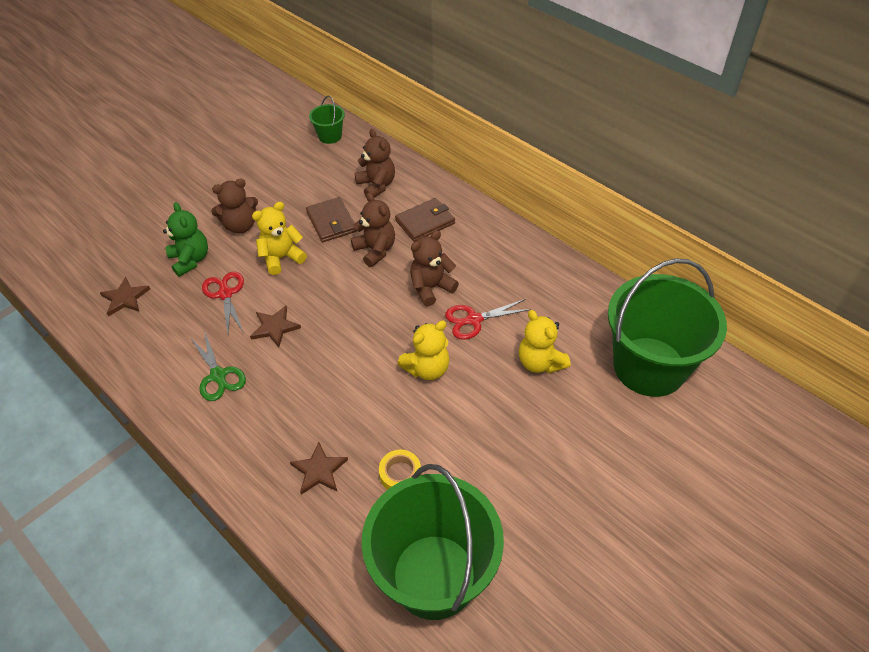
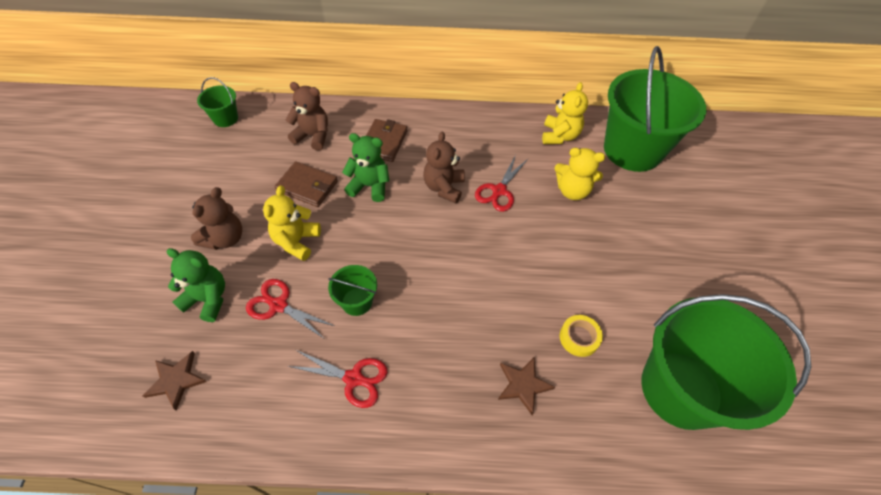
camera: 45 degrees left, 5 degrees up
(218, 375) = (353, 378): green scissors -> red scissors
(275, 327) = (357, 301): brown star -> green bucket
(375, 250) = (369, 186): brown teddy bear -> green teddy bear
(427, 368) = (508, 248): yellow teddy bear -> yellow teddy bear (559, 136)

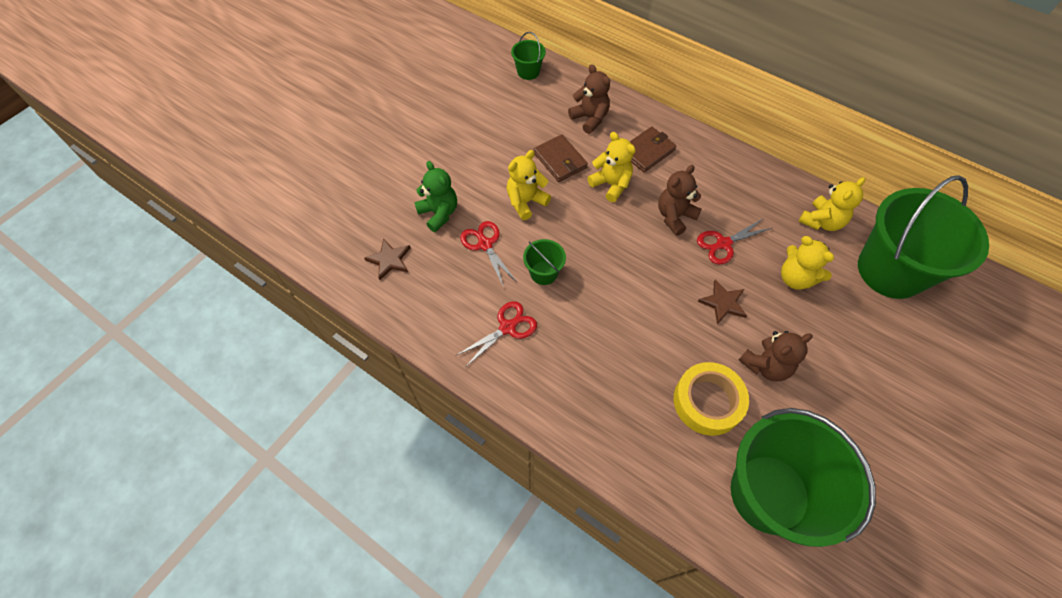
camera: 35 degrees right, 5 degrees up
(225, 238) = (475, 173): brown teddy bear -> brown teddy bear (766, 365)
(353, 378) = (507, 327): red scissors -> red scissors turned 90 degrees counterclockwise
(369, 186) = (611, 184): green teddy bear -> yellow teddy bear
(523, 385) = (633, 408): brown star -> brown star (723, 303)
(579, 338) = (707, 402): yellow tape -> yellow tape, size x1.79

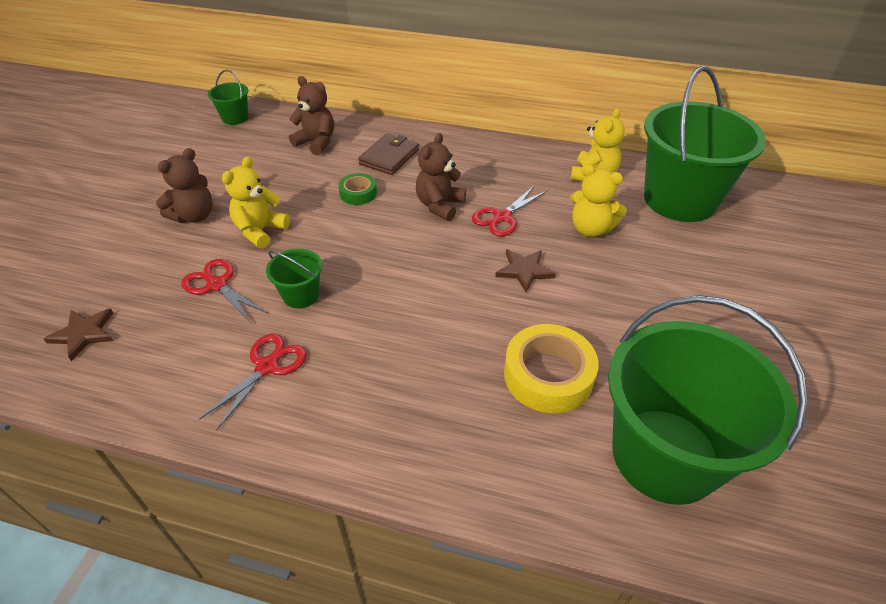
camera: 20 degrees left, 15 degrees down
(439, 213) = (148, 267): green teddy bear -> none
(560, 160) = (292, 184): brown wallet -> none
(611, 184) = (358, 193): yellow teddy bear -> green tape
(766, 365) = (597, 318): brown teddy bear -> brown teddy bear (194, 216)

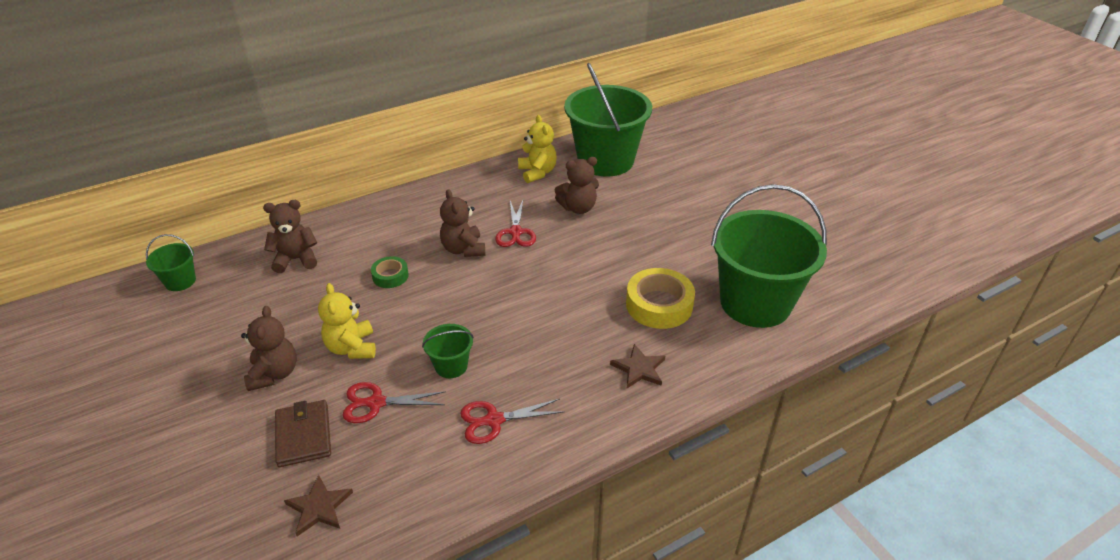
camera: 45 degrees left, 5 degrees down
(267, 367) = (494, 420): red scissors -> red scissors turned 90 degrees counterclockwise
(389, 157) = (376, 237): brown wallet -> brown wallet (303, 435)
(524, 270) = (573, 257): brown star -> brown star (639, 368)
(590, 229) = (578, 208): yellow teddy bear -> brown teddy bear

